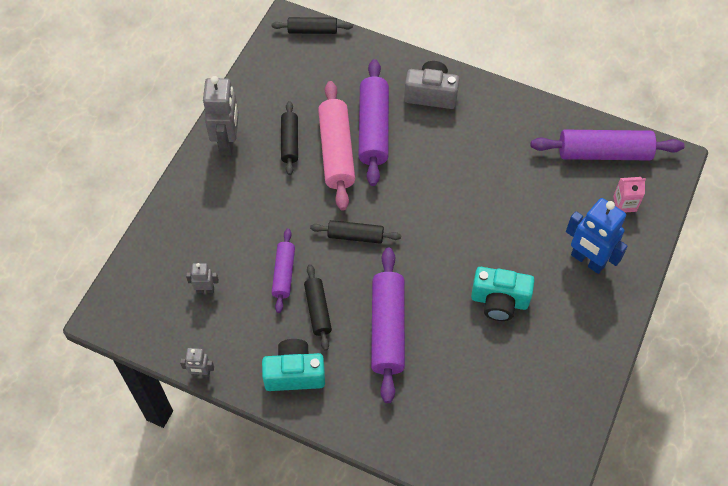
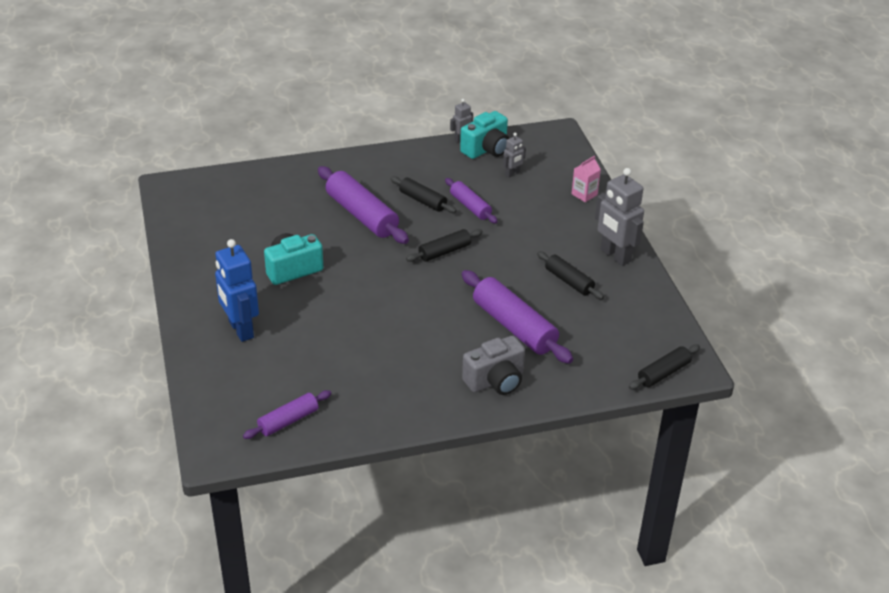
camera: 140 degrees right, 20 degrees down
(294, 373) = (401, 166): turquoise camera -> turquoise camera (486, 149)
(337, 151) = (524, 295): pink rolling pin -> none
(587, 260) = (240, 330): blue robot -> blue robot turned 120 degrees counterclockwise
(604, 153) = (288, 421): purple rolling pin -> purple rolling pin, size x0.58
(624, 203) = (237, 389): pink carton -> pink carton (584, 194)

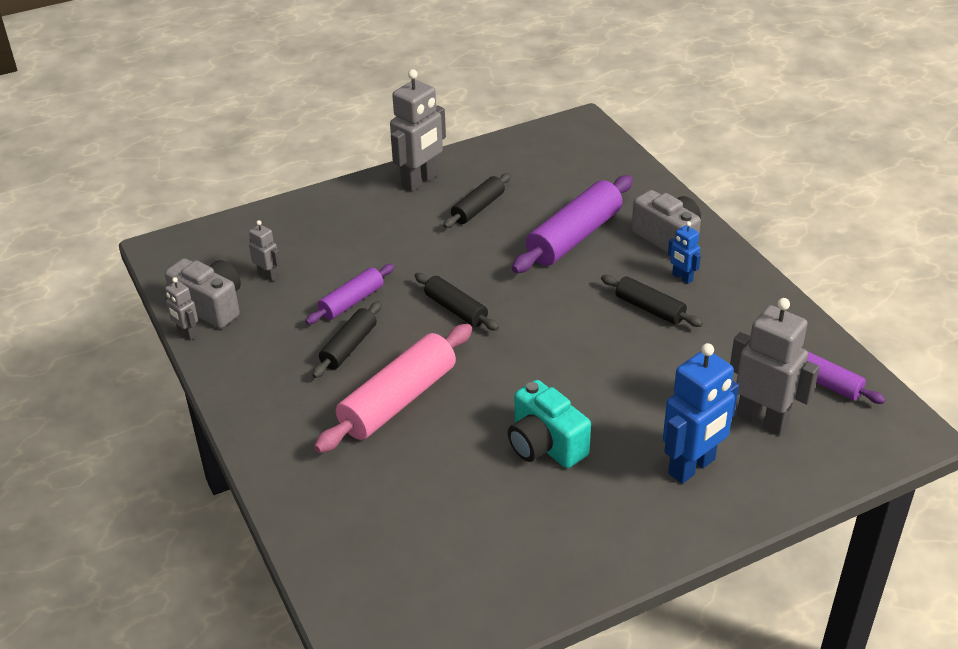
camera: 100 degrees left, 0 degrees up
(266, 376) = (762, 420): none -> grey robot
(361, 215) = (398, 400): purple rolling pin -> pink rolling pin
(441, 376) = (682, 277): none -> blue robot
(486, 149) = (211, 306): turquoise camera -> grey camera
(584, 194) = (303, 213): pink carton -> none
(663, 373) = (599, 138): black rolling pin -> black rolling pin (650, 309)

